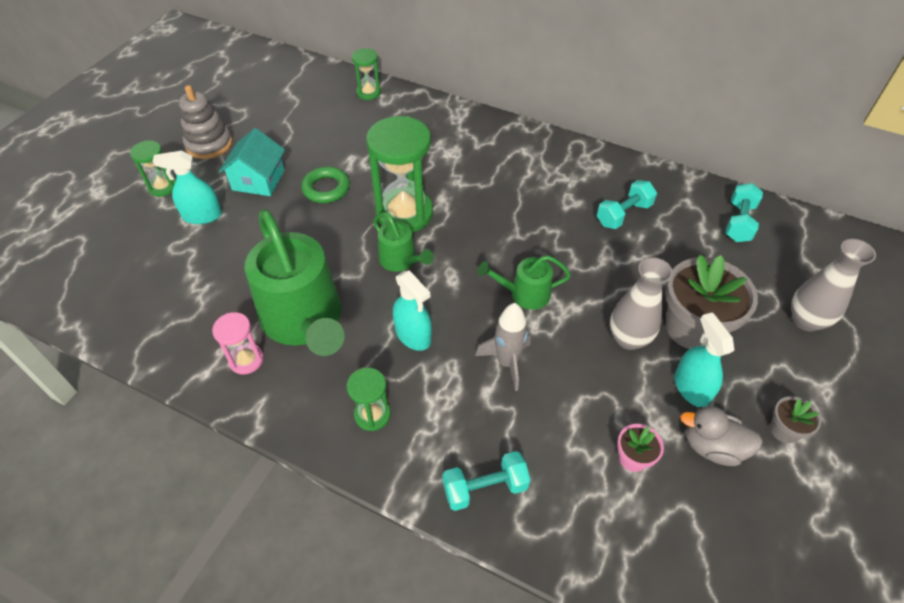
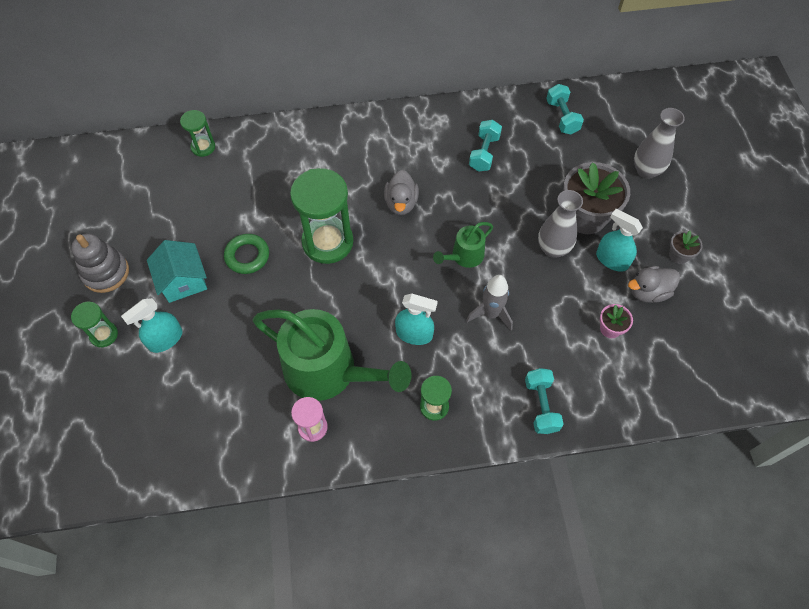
camera: 35 degrees left, 10 degrees up
(401, 260) = (357, 282): green watering can -> none
(485, 488) = (541, 405): turquoise dumbbell -> turquoise dumbbell turned 45 degrees counterclockwise
(501, 216) = (401, 203): none -> grey duck

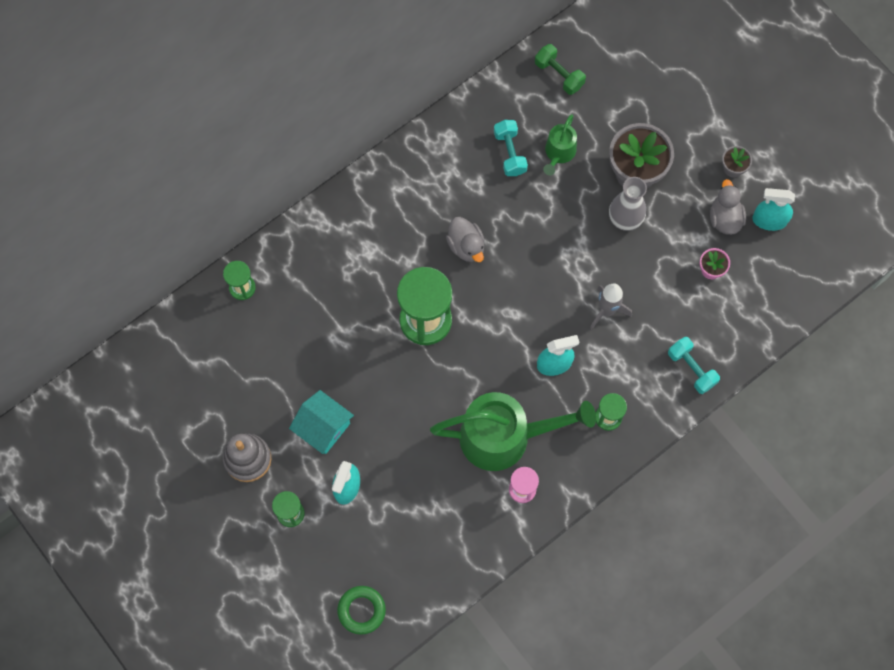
camera: 30 degrees left, 10 degrees up
(247, 256) = (363, 373): green ring -> green ring (361, 610)
(464, 256) = (553, 268): green watering can -> green watering can (559, 153)
(562, 117) = (559, 75): turquoise dumbbell -> green dumbbell
(612, 260) = (680, 203): turquoise spray bottle -> turquoise spray bottle (769, 220)
(646, 171) = (664, 94): grey vase -> none
(648, 292) = (725, 218): grey duck -> grey duck turned 135 degrees clockwise

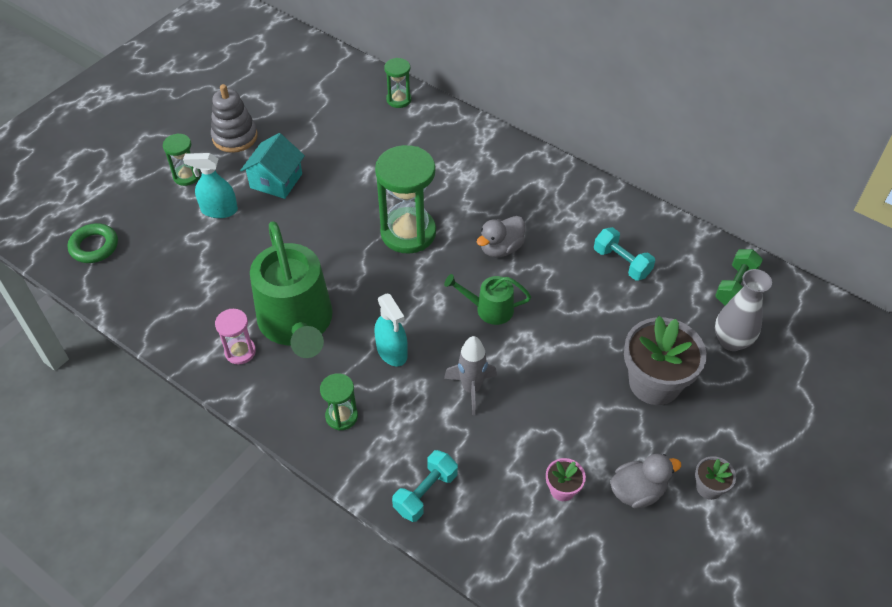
camera: 75 degrees right, 20 degrees down
(510, 153) = (621, 263): turquoise dumbbell -> turquoise dumbbell turned 75 degrees clockwise
(559, 153) = (642, 305): green watering can -> green watering can (489, 309)
(625, 219) = (590, 384): grey vase -> grey vase (731, 341)
(769, 220) = (657, 545): turquoise spray bottle -> none

